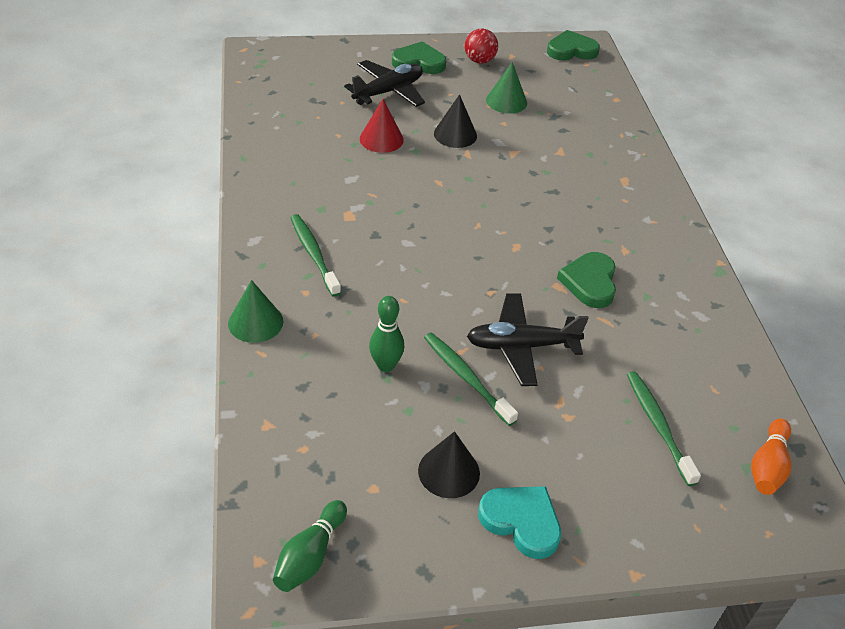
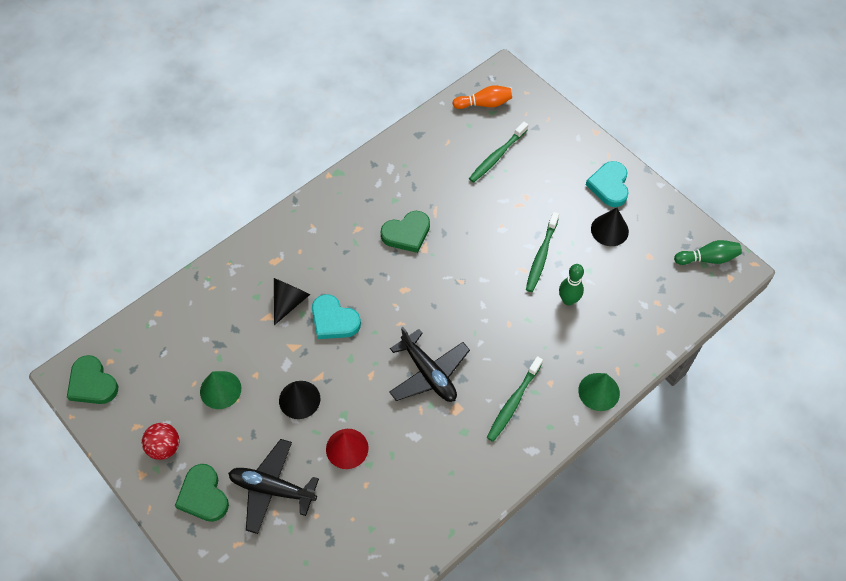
camera: 120 degrees left, 15 degrees up
(521, 186) = (334, 320): none -> turquoise heart
(521, 346) = (493, 242): black plane -> black plane (428, 373)
(566, 169) = (289, 302): none -> black cone

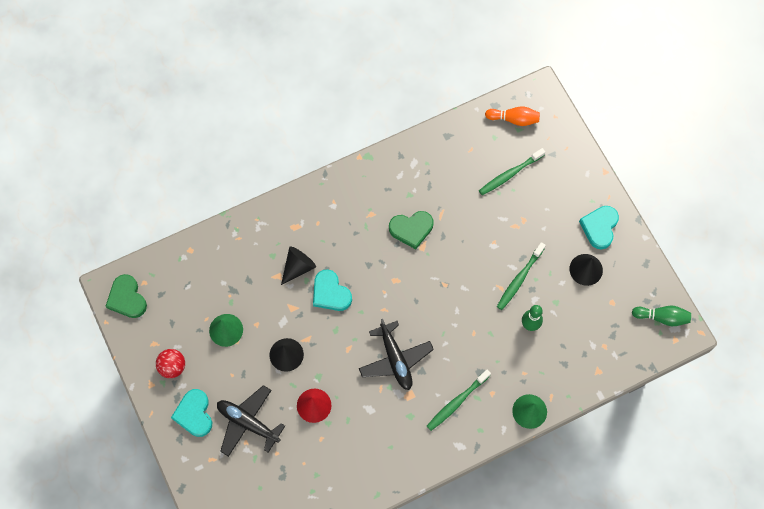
camera: 15 degrees right, 10 degrees up
(203, 495) = (194, 414): green heart -> turquoise heart

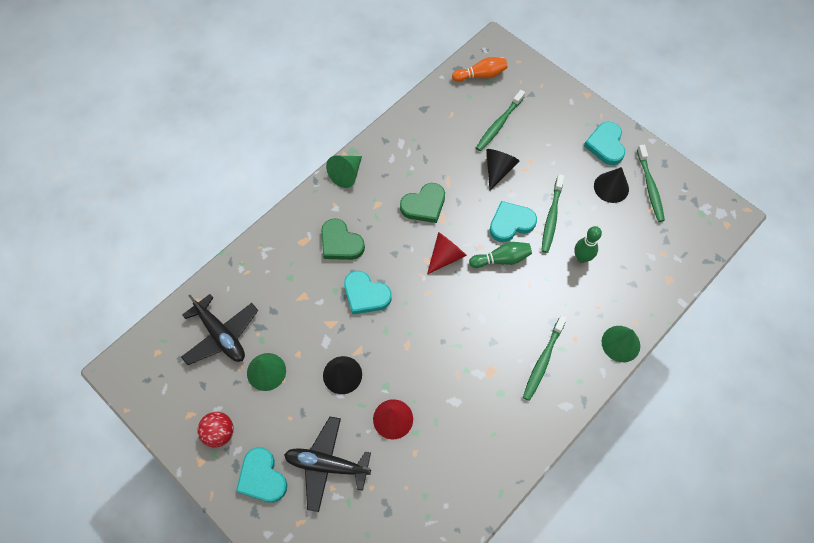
camera: 20 degrees left, 5 degrees down
(127, 298) = (143, 376): green heart -> green heart (340, 243)
(298, 267) = (321, 280): black cone -> black cone (498, 170)
(354, 177) = (346, 174): none -> green cone
(395, 359) = (461, 339): black plane -> black plane (221, 335)
(411, 282) = (446, 256): none -> red cone
(481, 272) = (511, 223): none -> turquoise heart
(621, 281) = (650, 187): none -> green toothbrush
(662, 317) = (704, 208): green bowling pin -> green bowling pin (501, 259)

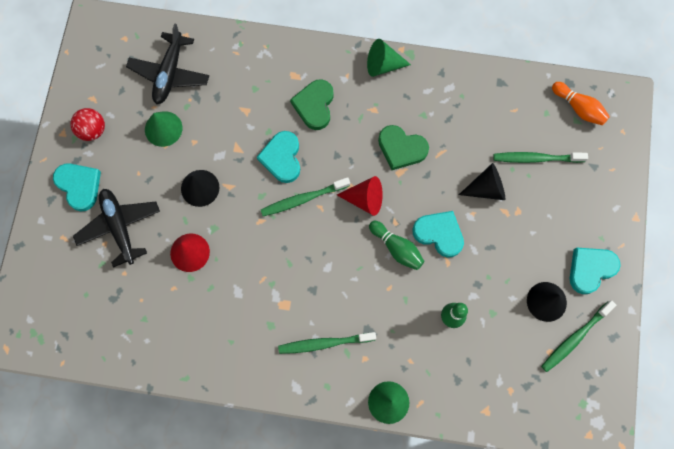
camera: 55 degrees right, 10 degrees up
(262, 477) = (79, 186): turquoise heart -> turquoise heart turned 120 degrees clockwise
(551, 217) = (472, 266): green toothbrush -> green toothbrush (303, 199)

